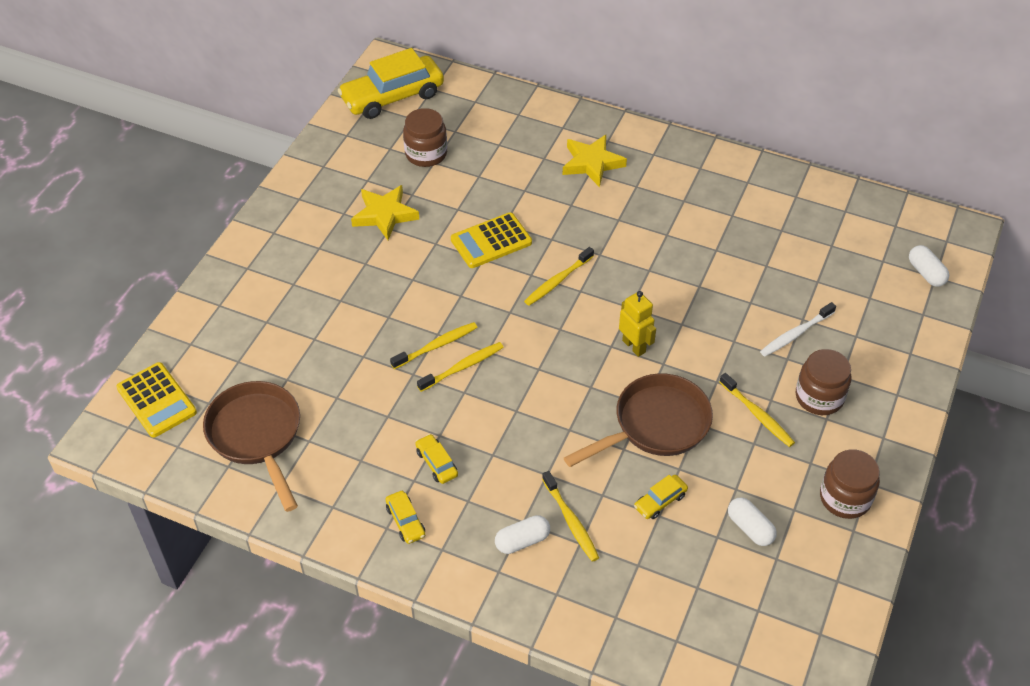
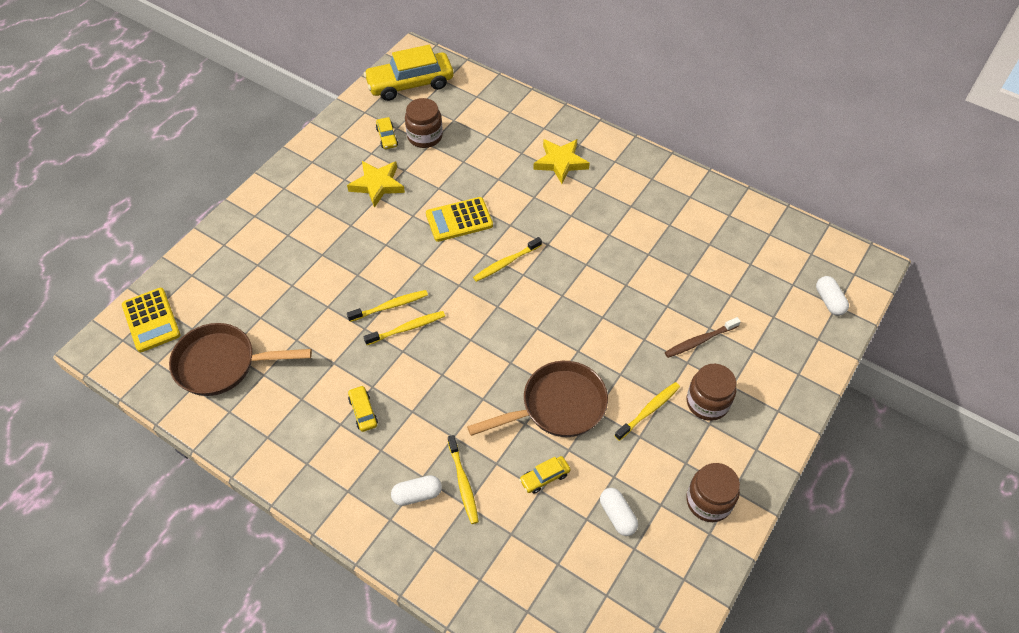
camera: 10 degrees right, 5 degrees up
(257, 436) = (222, 364): brown pan -> brown pan turned 75 degrees counterclockwise
(405, 521) = (324, 460): yellow car -> yellow car (387, 137)
(634, 346) = (556, 331): yellow robot -> none
(757, 415) = (649, 410): yellow toothbrush -> yellow toothbrush turned 105 degrees counterclockwise
(795, 334) = (700, 341): white toothbrush -> brown toothbrush

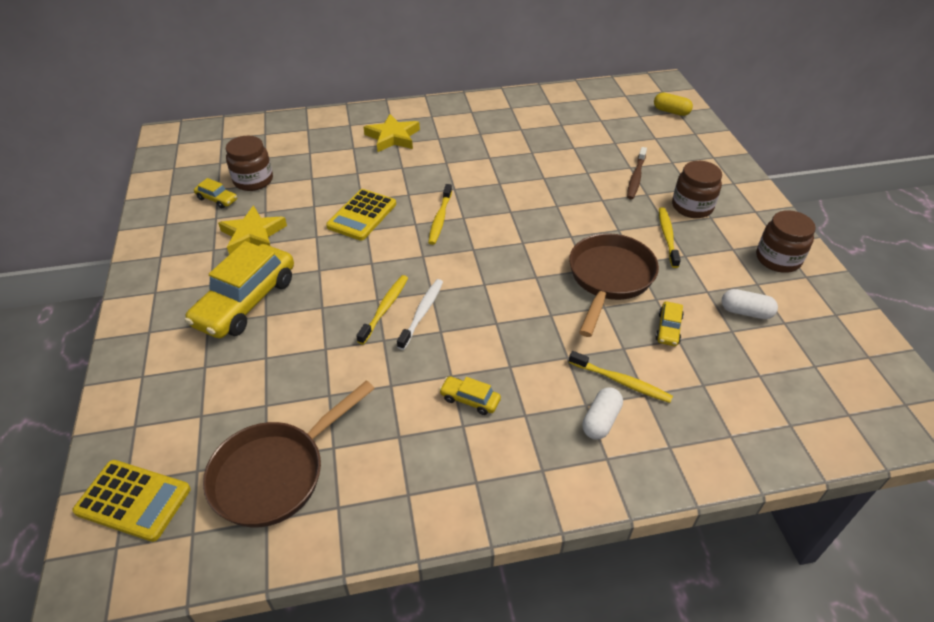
camera: 45 degrees left, 10 degrees down
(407, 328) = (422, 313): yellow toothbrush -> white toothbrush
(410, 84) = (190, 155): yellow car -> yellow car (246, 302)
(829, 301) = (671, 112): white capsule -> yellow capsule

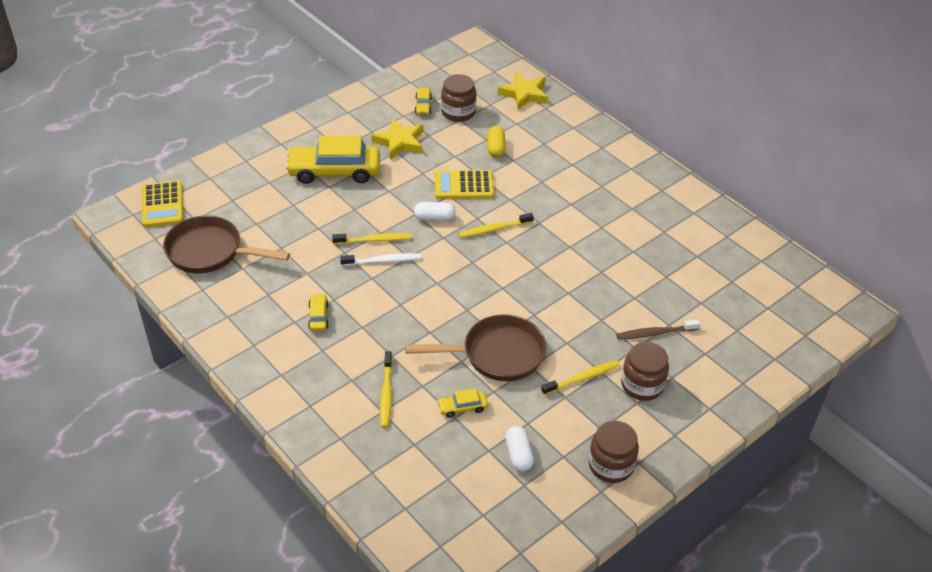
camera: 60 degrees right, 0 degrees up
(393, 137) = (578, 159): yellow star -> yellow star (524, 94)
(601, 420) = (341, 392): white capsule -> white capsule (434, 218)
(671, 112) = (799, 329): yellow capsule -> yellow capsule (495, 148)

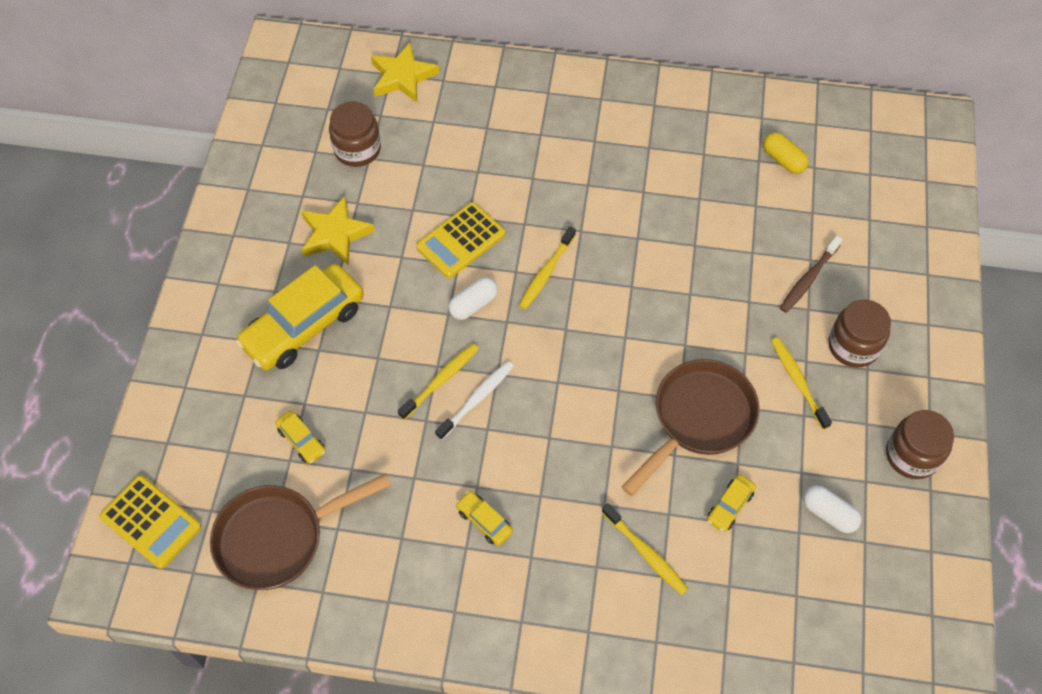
camera: 40 degrees left, 15 degrees up
(423, 106) = (310, 168): yellow car -> yellow car (301, 440)
(495, 148) = (444, 168): yellow capsule -> yellow capsule (783, 160)
(582, 378) = (798, 381): yellow toothbrush -> yellow toothbrush turned 45 degrees counterclockwise

